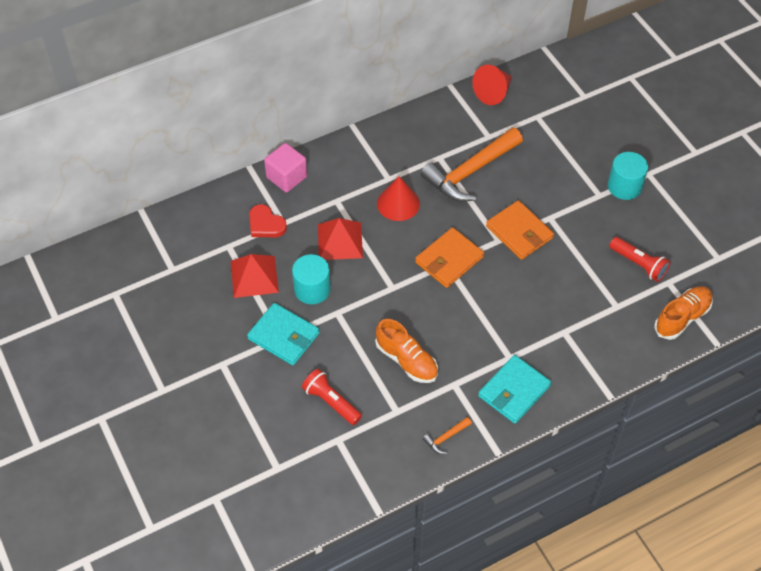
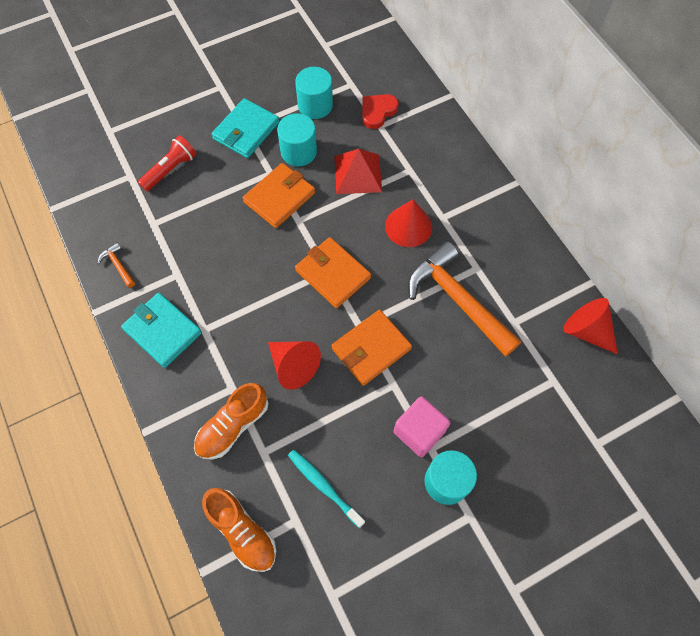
camera: 90 degrees right, 10 degrees up
(254, 276) = (315, 105): red pyramid -> turquoise cylinder
(286, 177) = (438, 126): pink cube -> pink cube (419, 431)
(366, 304) = (279, 197): none -> orange wallet
(406, 360) = (210, 232): orange shoe -> orange shoe (233, 426)
(539, 287) = (293, 366): none -> red cone
(639, 264) = (323, 486): red flashlight -> turquoise toothbrush

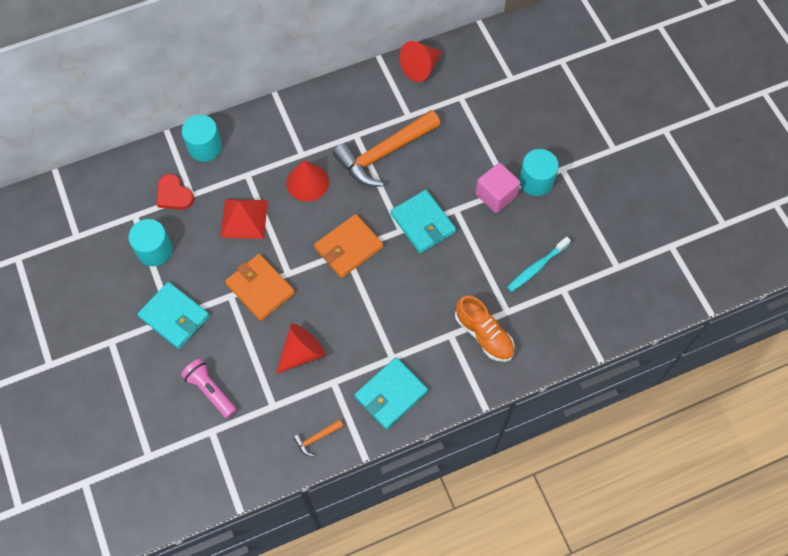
camera: 85 degrees left, 0 degrees up
(170, 169) = (210, 391): red flashlight -> pink flashlight
(242, 531) = (570, 329): orange shoe -> none
(293, 366) = (433, 284): red cone -> red cone (302, 352)
(298, 152) = (209, 268): turquoise cylinder -> turquoise cylinder (205, 147)
(371, 349) = (423, 223): orange wallet -> turquoise wallet

